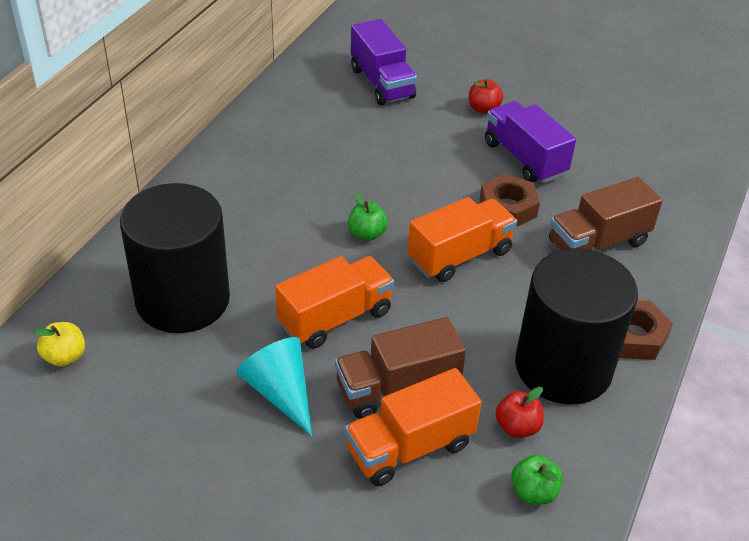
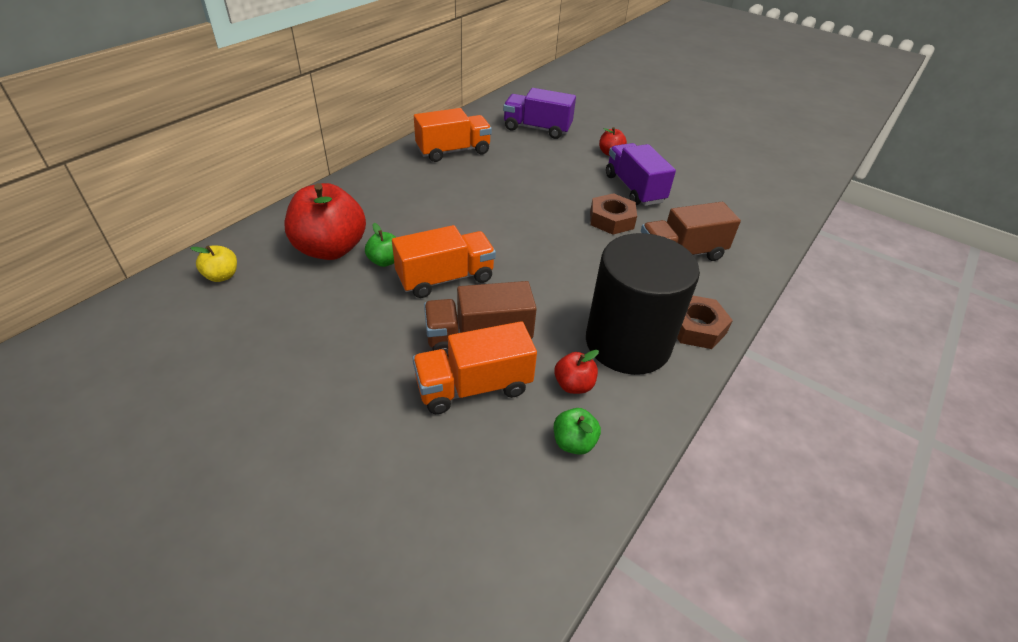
camera: 10 degrees right, 0 degrees up
(183, 299) = (330, 249): black cylinder -> red apple
(280, 392) = (380, 326): turquoise cone -> none
(367, 234) = (492, 223): green apple -> green apple (385, 261)
(382, 83) = (537, 129): purple truck -> purple truck turned 120 degrees clockwise
(459, 256) = (562, 248): orange truck -> orange truck (453, 151)

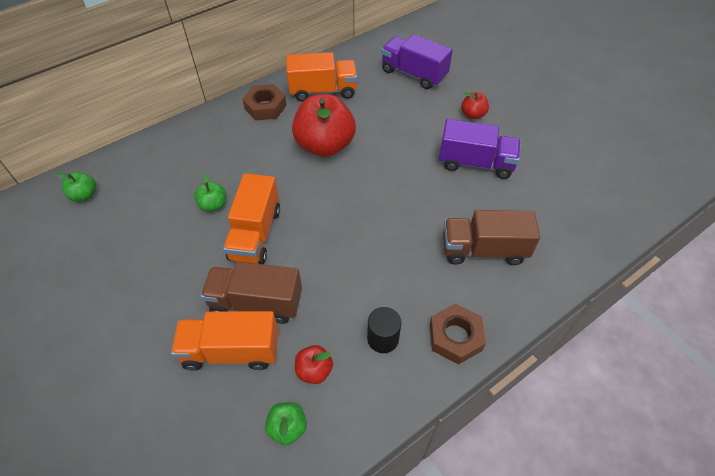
camera: 20 degrees right, 10 degrees up
(222, 276) = (84, 195): yellow apple -> green apple
(330, 249) = (175, 183): red apple -> red apple (325, 145)
(445, 278) = (255, 234): orange truck -> orange truck turned 105 degrees clockwise
(611, 219) = (435, 196): brown nut -> brown nut (265, 107)
(627, 343) = (383, 338): black cylinder -> black cylinder, size x0.40
(634, 189) = (475, 163): purple truck -> purple truck turned 105 degrees clockwise

